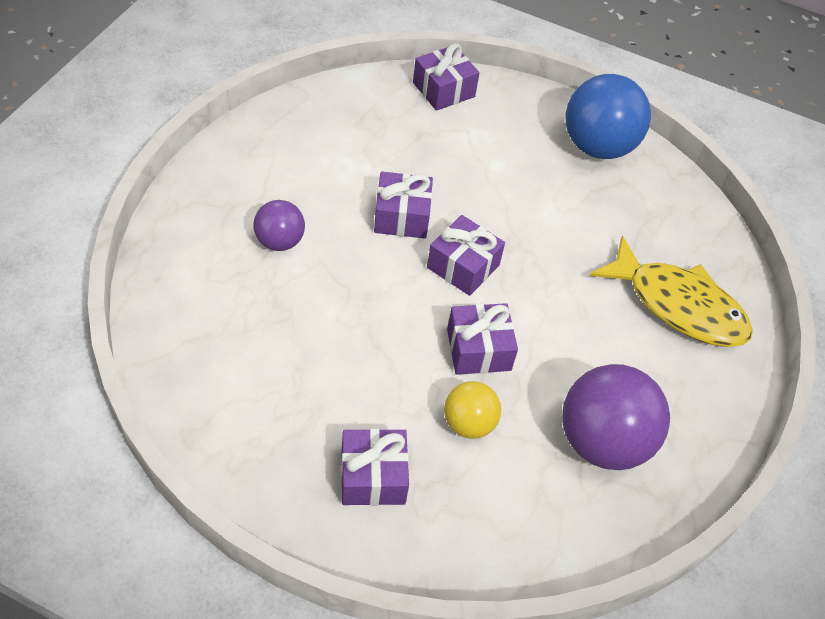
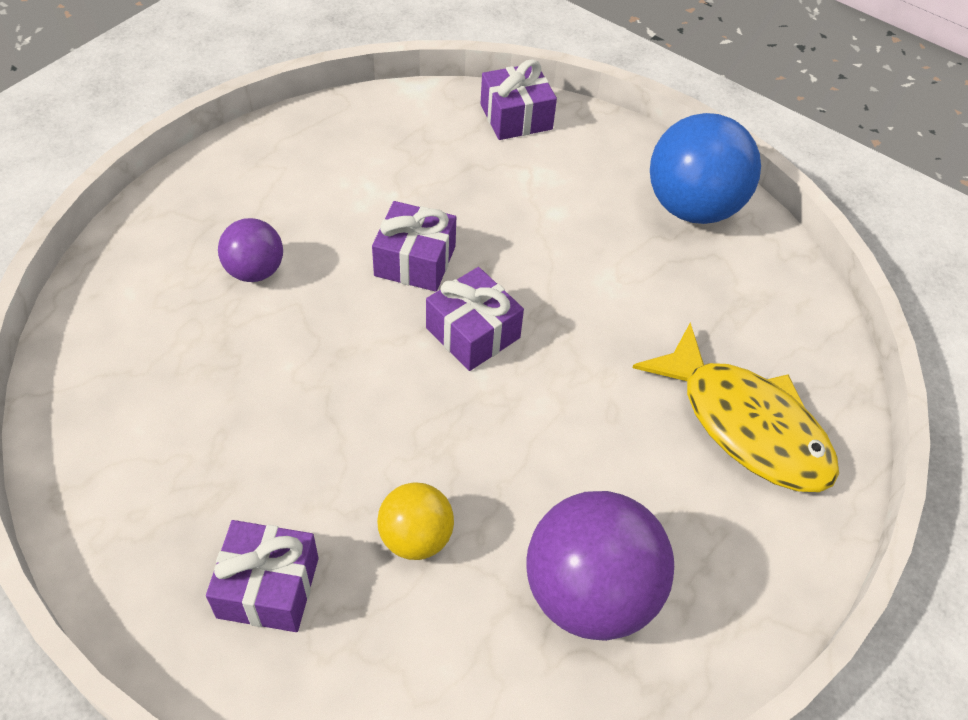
camera: 15 degrees right, 0 degrees up
(478, 349) = (460, 442): purple gift -> none

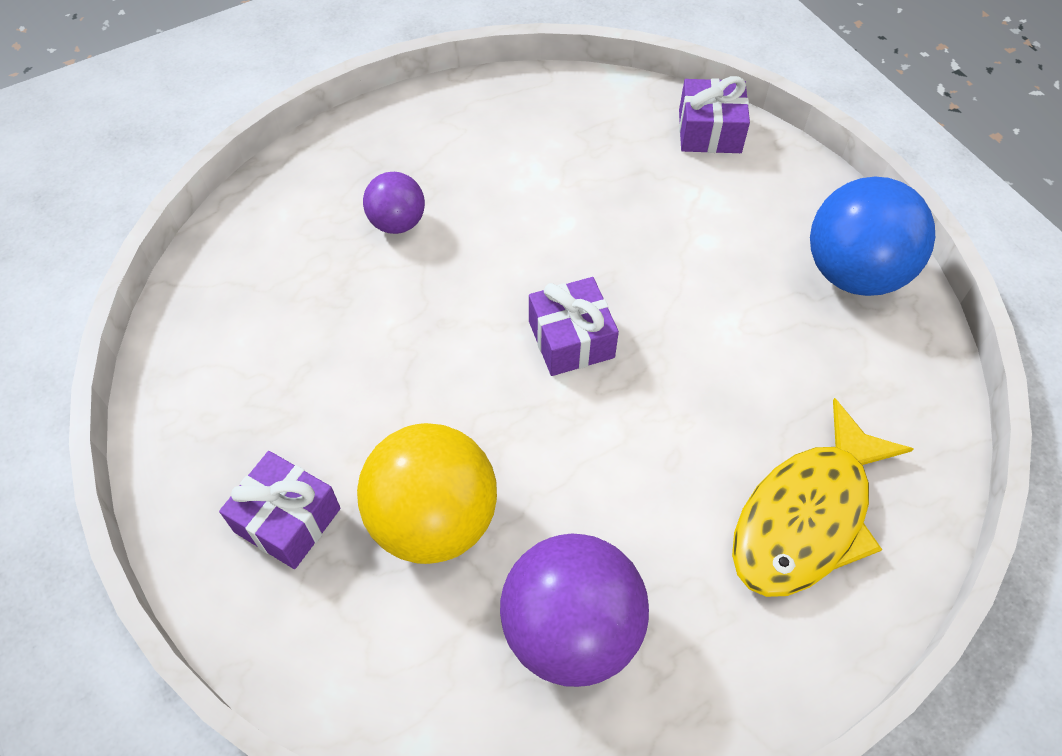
camera: 25 degrees right, 5 degrees up
(415, 261) = (547, 253): purple gift -> none
(416, 537) = (433, 519): yellow ball -> yellow ball, size x1.81
(746, 425) = (806, 517): yellow fish -> yellow fish turned 60 degrees clockwise

